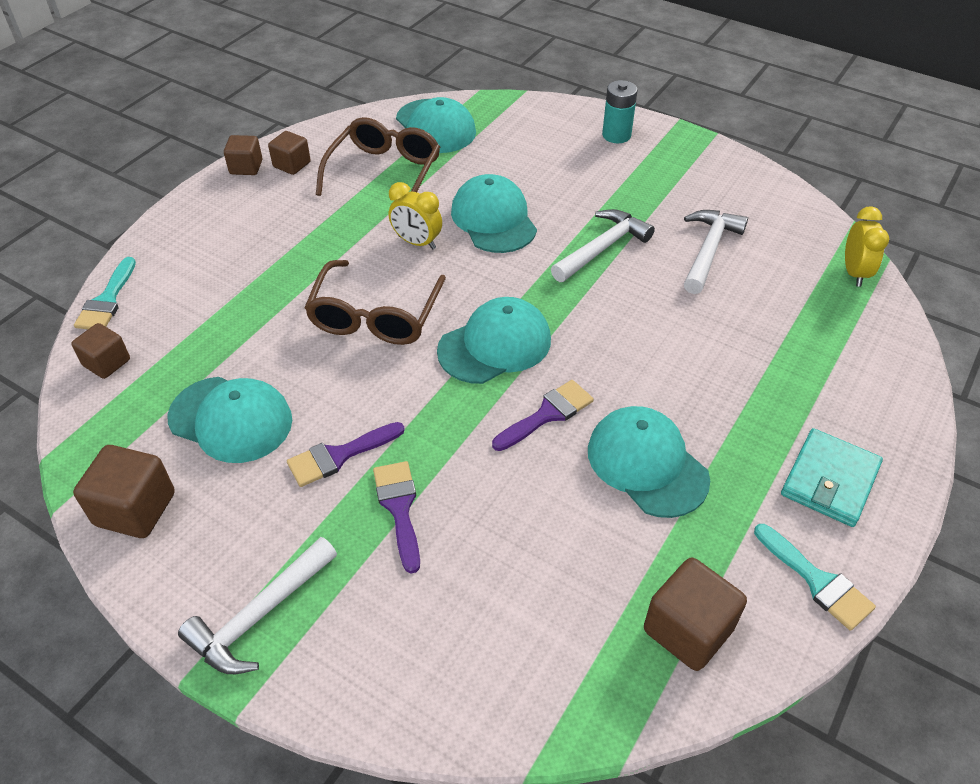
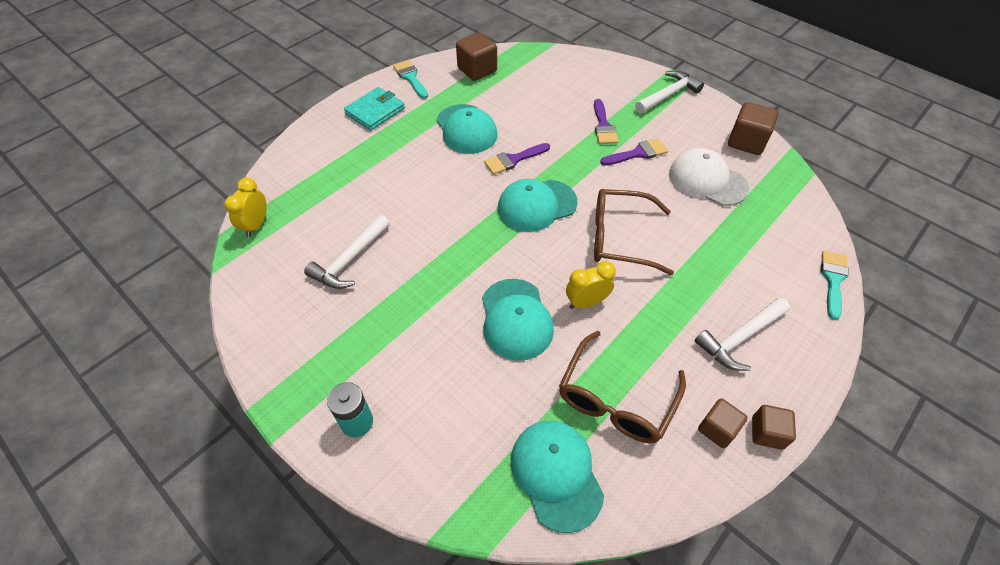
camera: 170 degrees left, 5 degrees up
(107, 363) = (806, 228): brown cube -> none
(231, 419) = (707, 180): turquoise cap -> white cap
(375, 316) = (620, 238): brown glasses -> brown glasses turned 105 degrees counterclockwise
(417, 242) = (586, 302): yellow clock -> yellow clock turned 60 degrees counterclockwise
(602, 248) = (433, 274): white hammer -> white hammer (740, 338)

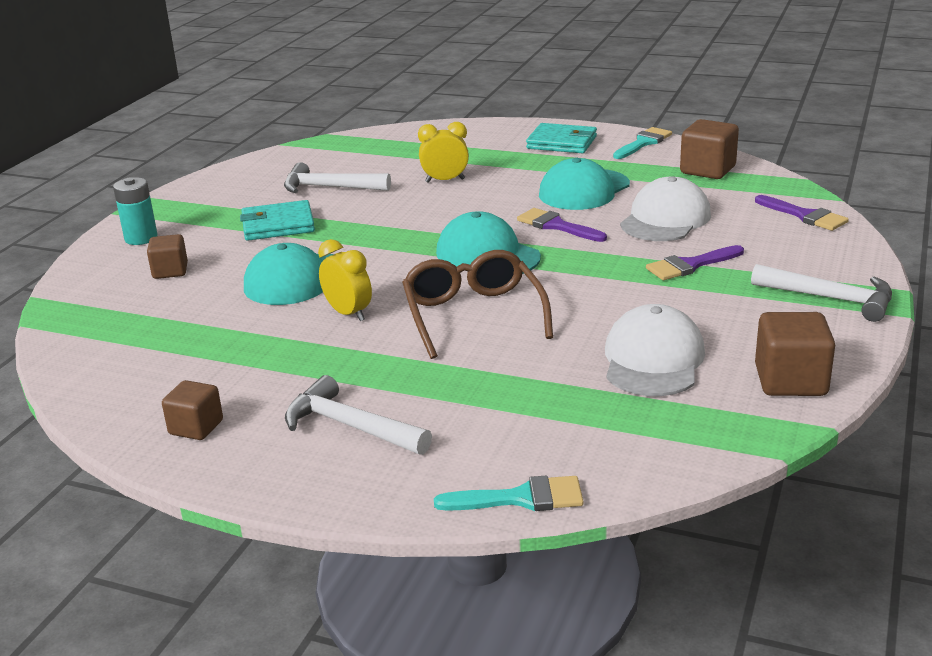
camera: 70 degrees right, 25 degrees down
(256, 225) = (346, 142): yellow clock -> yellow clock (445, 180)
(402, 311) = (278, 225): none -> turquoise wallet
(536, 112) = (665, 219): none -> white cap
(556, 474) = (109, 340): turquoise cap -> none
(616, 399) = (215, 356): brown glasses -> none
(637, 153) = (657, 298): purple brush -> purple brush (804, 215)
(767, 433) = (202, 465): brown cube -> brown cube (170, 271)

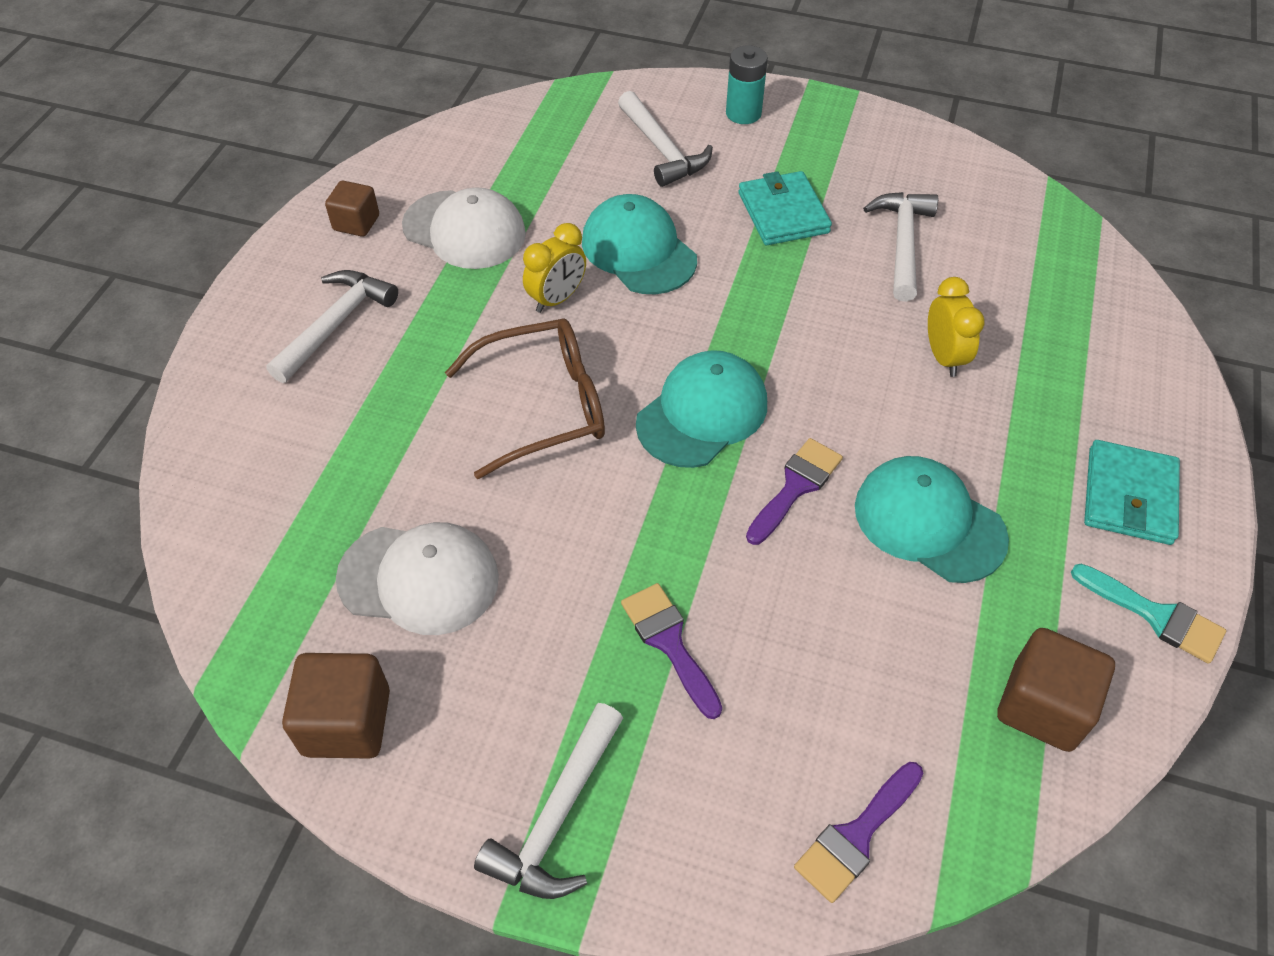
camera: 85 degrees right, 25 degrees up
(170, 271) = (662, 150): brown cube -> white hammer
(520, 498) = (190, 455): turquoise brush -> none
(665, 219) = (827, 624): white cap -> white cap (464, 230)

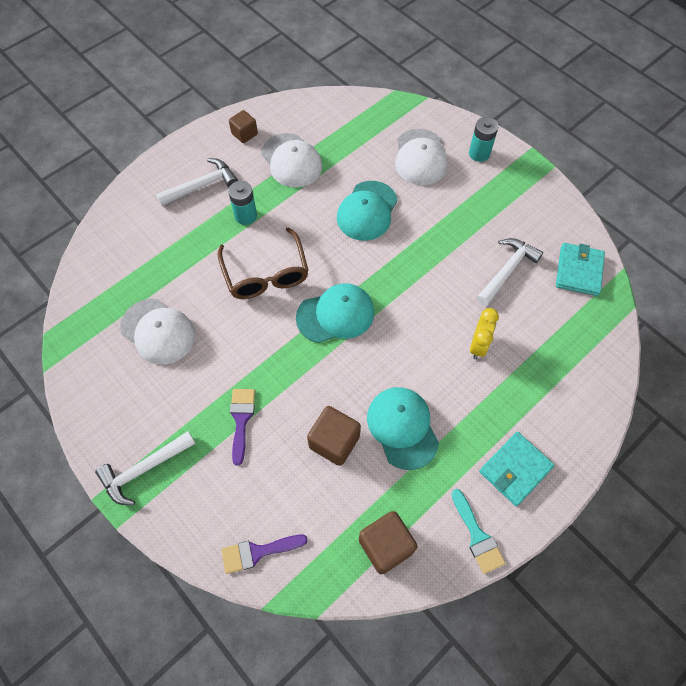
camera: 30 degrees right, 10 degrees up
(347, 722) = (90, 381): brown cube -> brown cube (334, 441)
(446, 337) = (246, 216): none -> turquoise battery
(544, 406) = (266, 274): brown glasses -> brown glasses turned 60 degrees clockwise
(557, 299) = (309, 219): yellow clock -> none
(638, 250) = (367, 211): turquoise cap -> turquoise cap turned 150 degrees counterclockwise
(662, 150) = (420, 157): white hammer -> white cap
(783, 213) = (456, 223): turquoise wallet -> turquoise wallet (579, 271)
(795, 487) = (352, 376): purple brush -> none

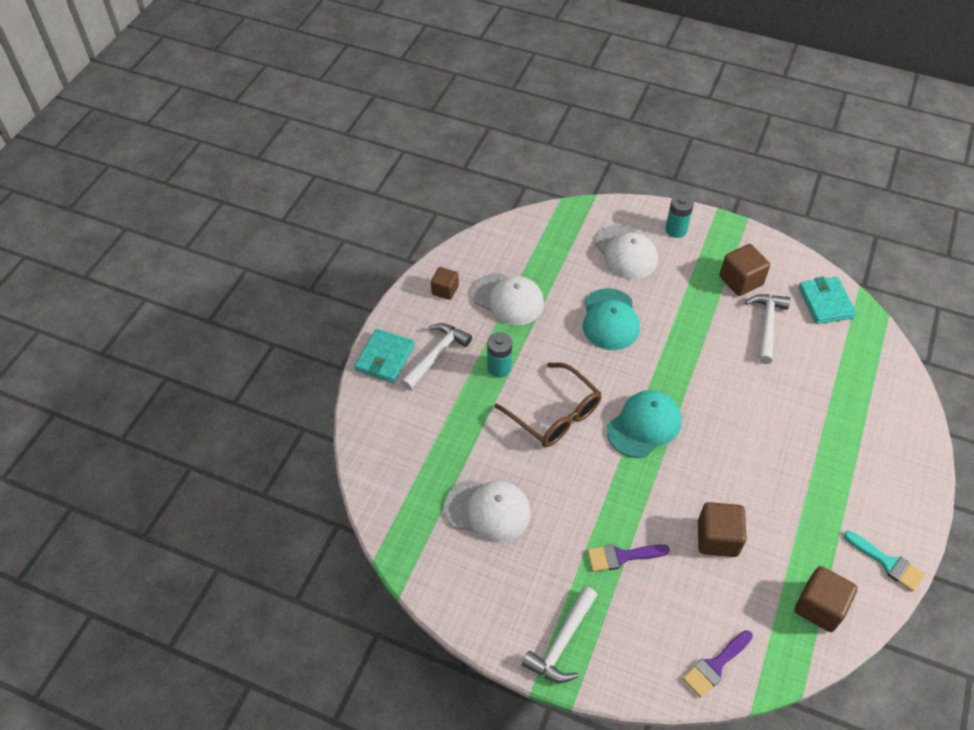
camera: 25 degrees left, 10 degrees down
(241, 420) = (622, 556): purple brush -> purple brush turned 75 degrees counterclockwise
(402, 427) = (767, 500): turquoise cap -> none
(478, 345) = (784, 401): yellow clock -> none
(509, 221) = (740, 281): none -> brown cube
(515, 469) = (881, 493): turquoise wallet -> turquoise wallet (385, 358)

